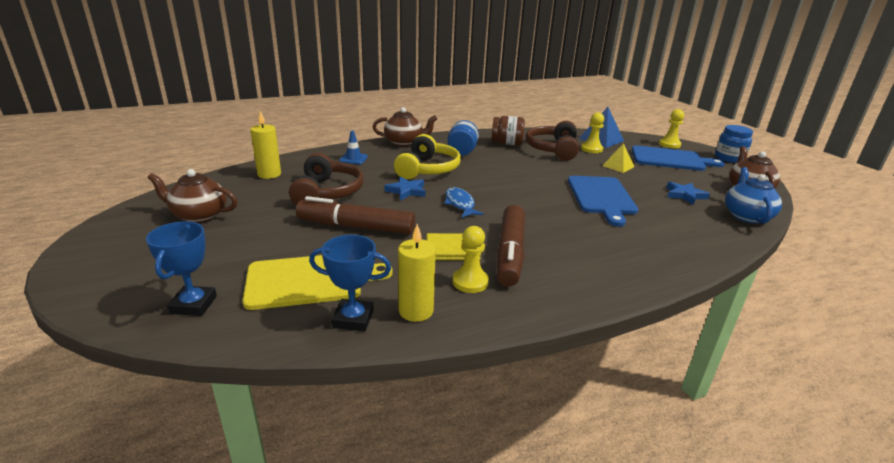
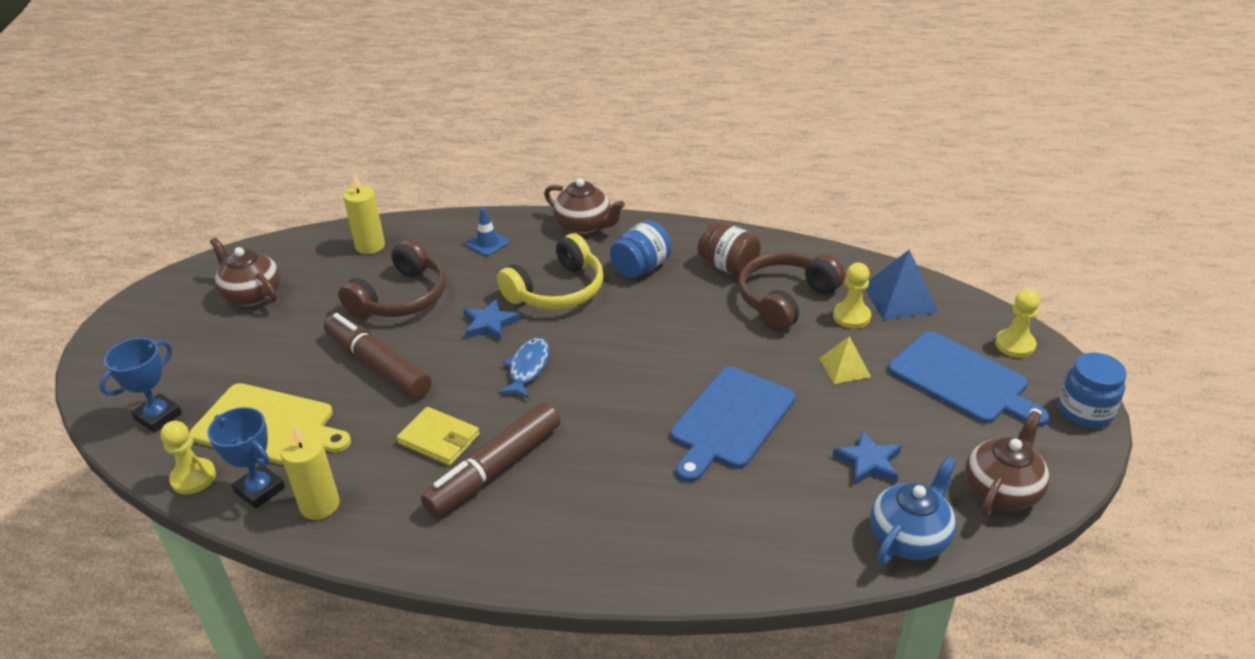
camera: 35 degrees right, 10 degrees up
(470, 282) = (407, 491): yellow pawn -> yellow pawn (193, 478)

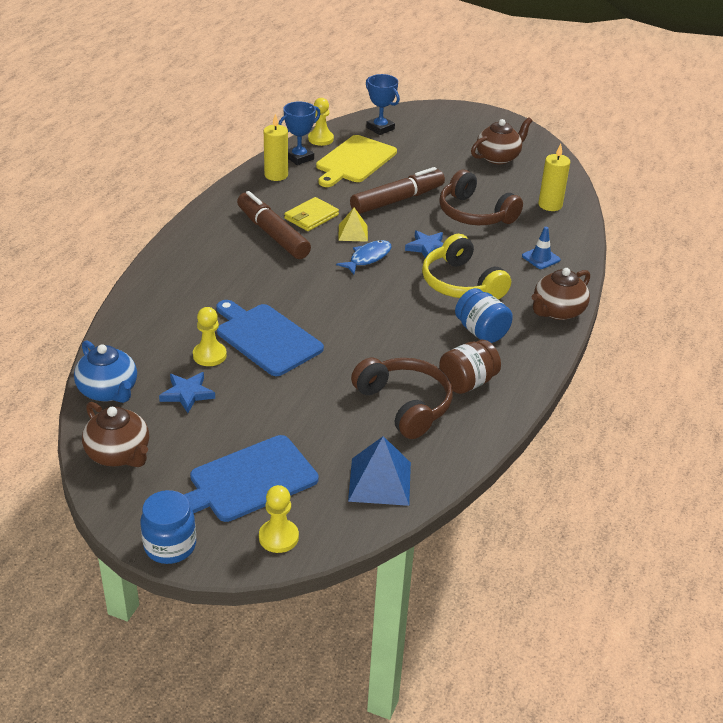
camera: 100 degrees right, 0 degrees up
(528, 368) = (368, 258): blue fish -> blue fish turned 75 degrees counterclockwise
(844, 367) = (298, 414): yellow pyramid -> yellow pyramid (353, 233)
(851, 316) = (364, 439): yellow pawn -> yellow pawn (209, 355)

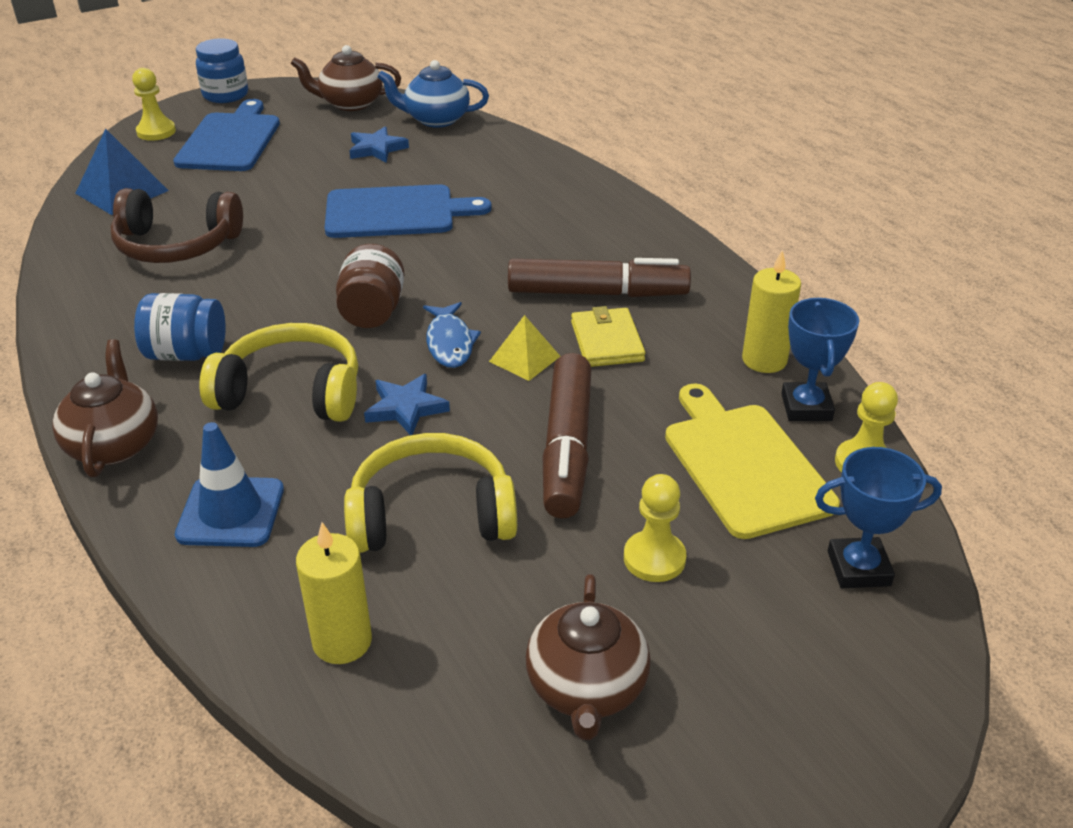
camera: 130 degrees right, 0 degrees up
(209, 355) = (415, 175): yellow pawn -> yellow pawn (654, 558)
(467, 382) = (136, 298): brown jar -> brown jar (372, 312)
(474, 214) = (431, 514): brown headphones -> yellow headphones
(541, 258) = (231, 512): blue traffic cone -> blue traffic cone, size x1.53

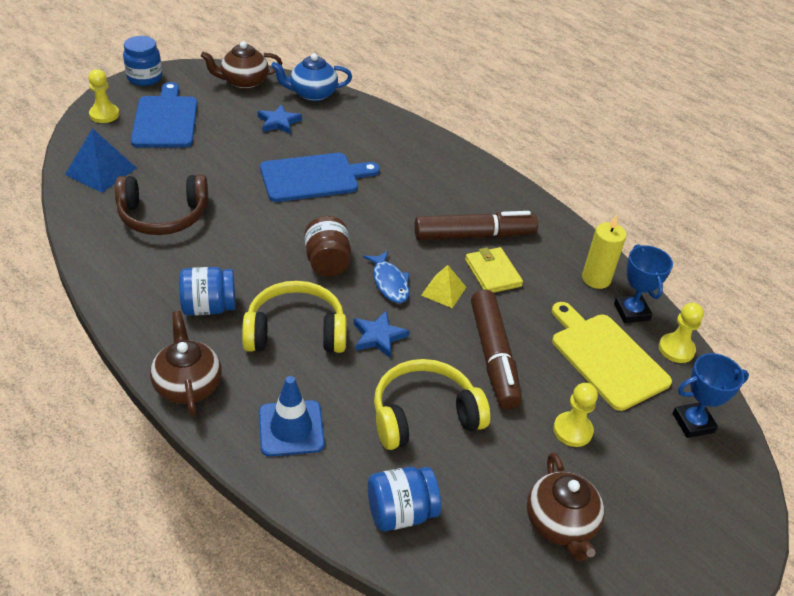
camera: 15 degrees left, 5 degrees up
(342, 641) = (400, 512): yellow candle -> blue jar

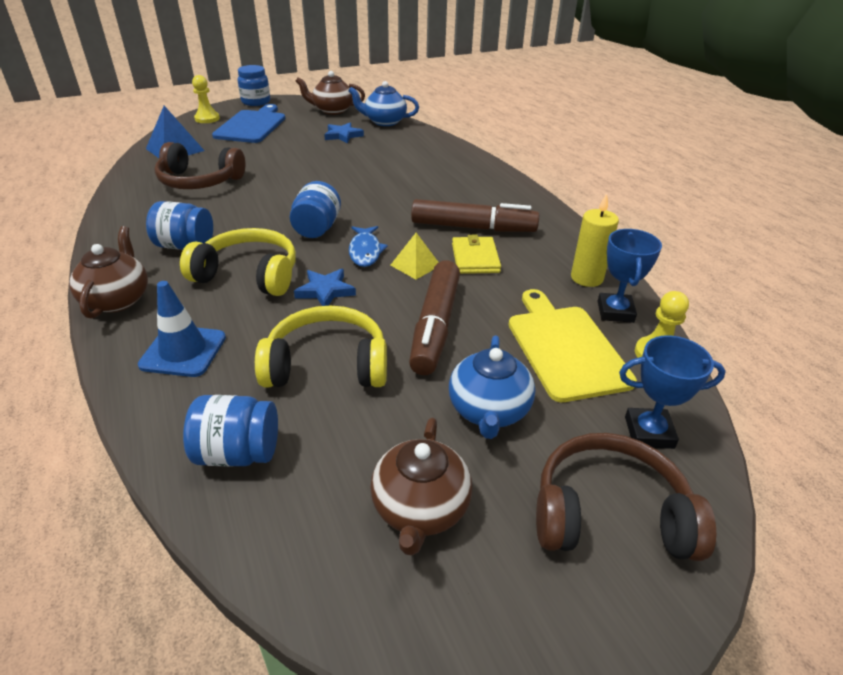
camera: 20 degrees right, 5 degrees down
(313, 177) = (347, 171): blue cutting board -> none
(327, 262) = (317, 229): brown jar -> blue jar
(572, 430) = (489, 411): yellow pawn -> blue teapot
(688, 495) = (609, 513): none -> brown headphones

